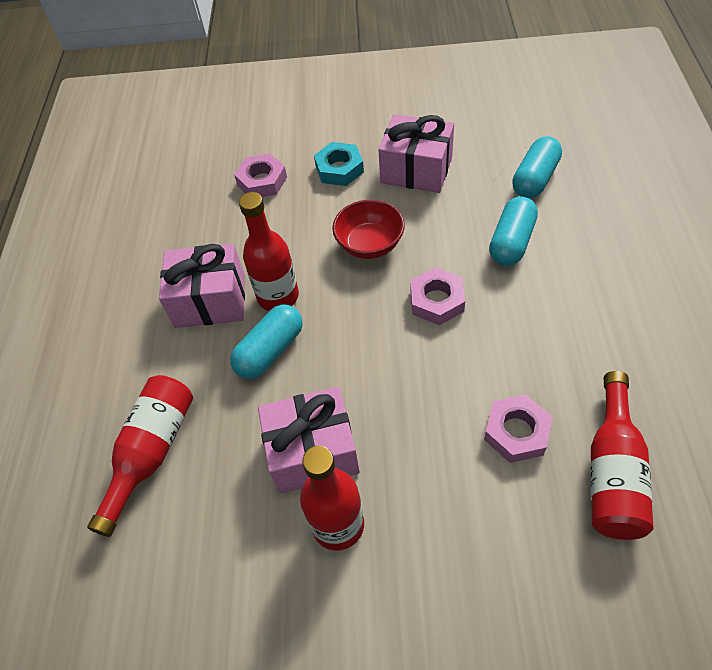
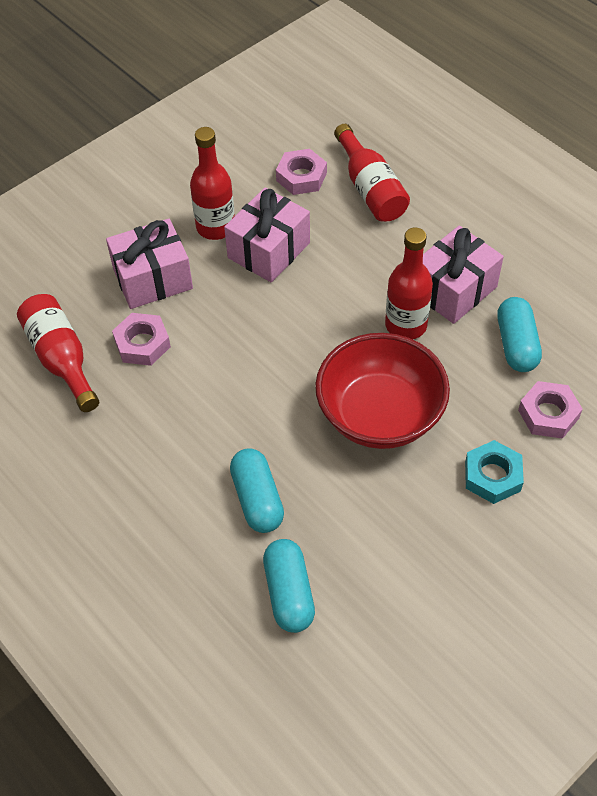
camera: 135 degrees right, 0 degrees up
(270, 351) = (366, 286): turquoise capsule -> turquoise capsule (516, 344)
(370, 245) = (379, 415): red bowl -> red bowl, size x1.69
(416, 170) = (416, 525): pink gift -> pink gift (153, 279)
(436, 301) = (277, 401): pink nut -> pink nut (301, 177)

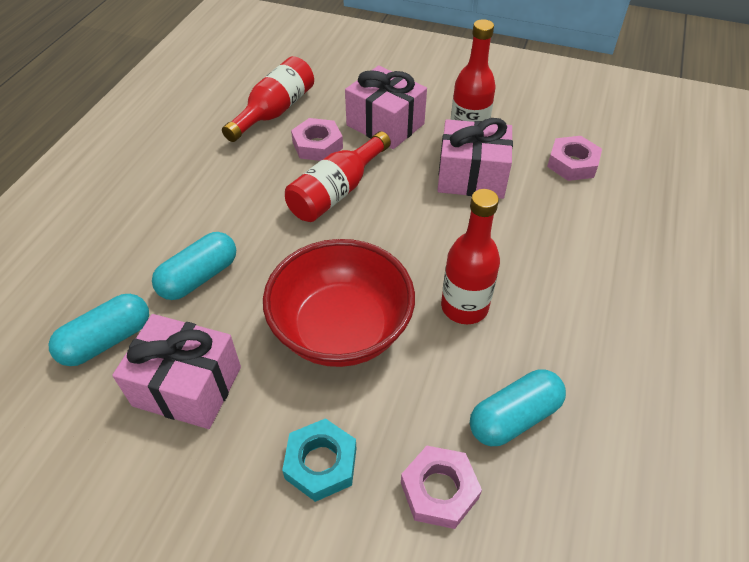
camera: 60 degrees right, 5 degrees down
(370, 189) = (606, 214): red bottle -> red bottle (337, 192)
(453, 289) = (541, 329): pink gift -> pink gift (187, 386)

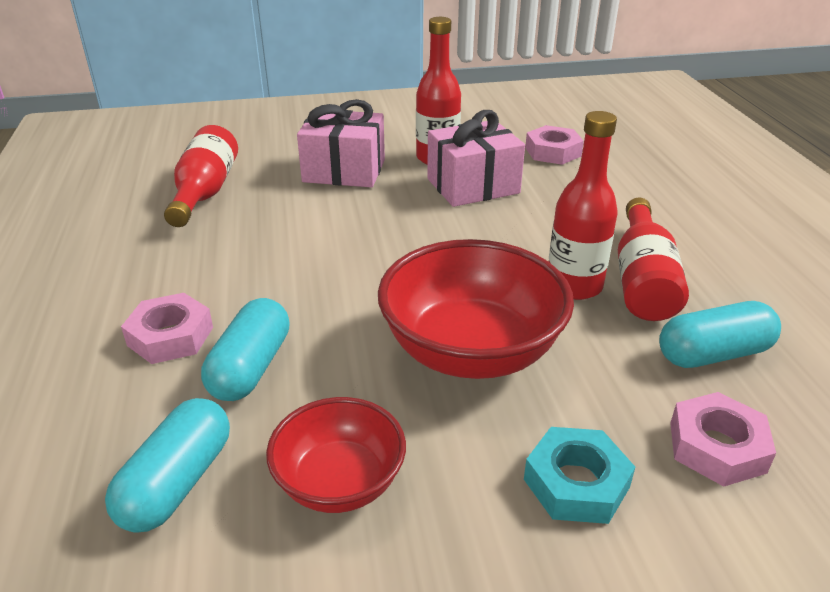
camera: 30 degrees left, 15 degrees down
(187, 386) = (340, 482): pink gift -> red bowl
(317, 145) = (285, 206): pink nut -> pink nut (170, 336)
(337, 192) = (345, 237): red bottle -> red bottle (642, 280)
(514, 417) = (713, 354): turquoise capsule -> turquoise capsule turned 45 degrees clockwise

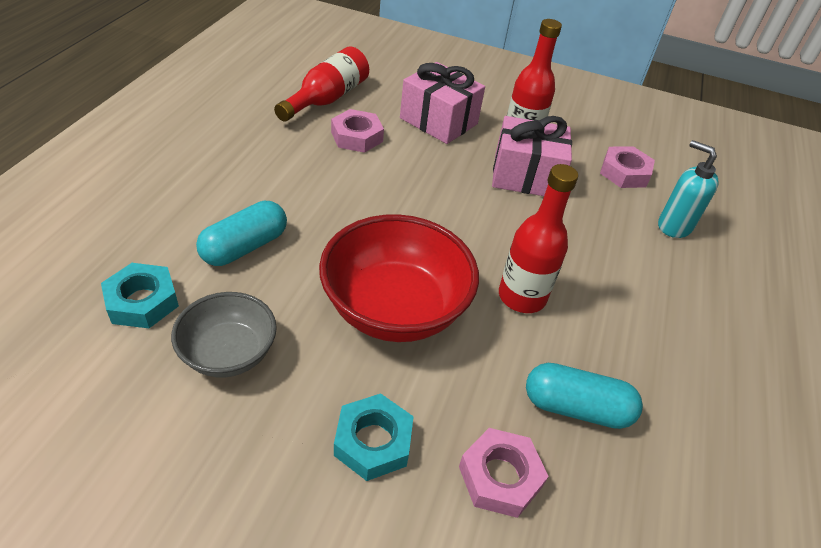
camera: 25 degrees right, 10 degrees up
(170, 336) = (217, 200): pink nut -> pink nut (357, 137)
(177, 483) = (142, 301): turquoise capsule -> turquoise nut
(340, 482) = (229, 354): red bowl -> grey bowl
(634, 177) = (674, 226): none -> turquoise soap dispenser
(642, 280) = (583, 319): red bottle -> none

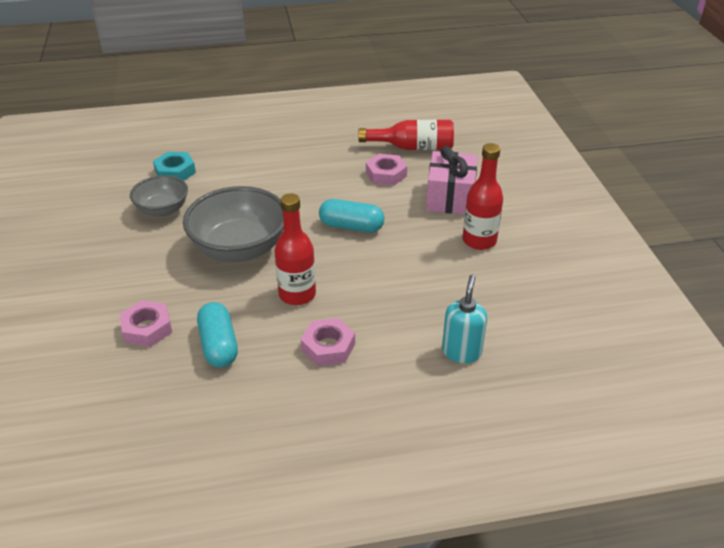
camera: 65 degrees right, 5 degrees down
(245, 247) = (241, 181): turquoise capsule -> turquoise capsule (351, 226)
(373, 442) = (140, 276): turquoise nut -> none
(395, 309) = (240, 248): red bowl -> grey bowl
(525, 176) = (433, 257): pink gift -> none
(624, 173) = (504, 306): pink nut -> pink nut (328, 347)

